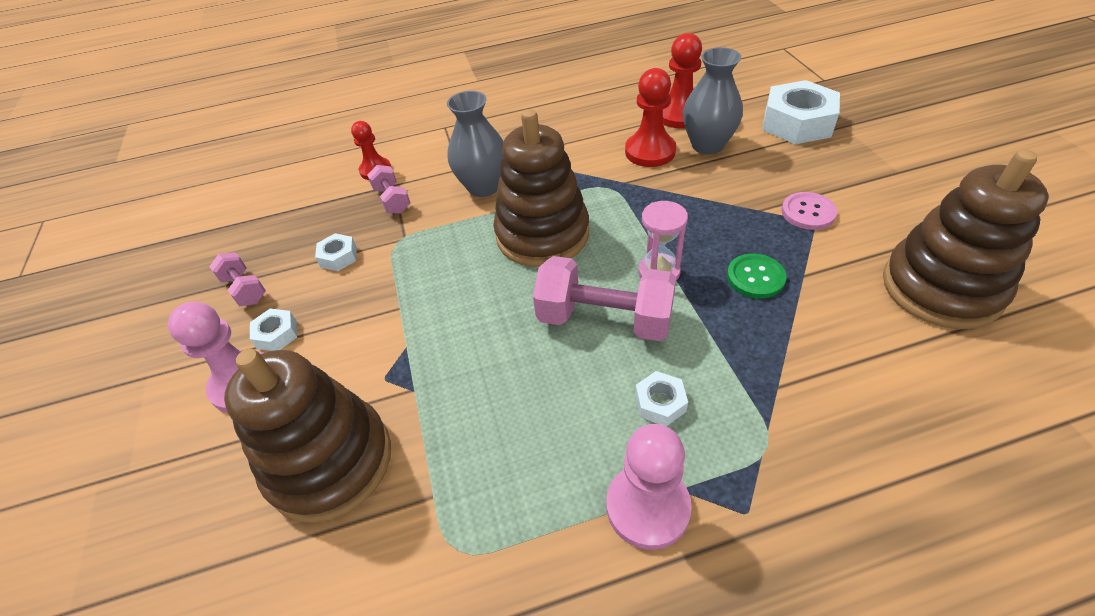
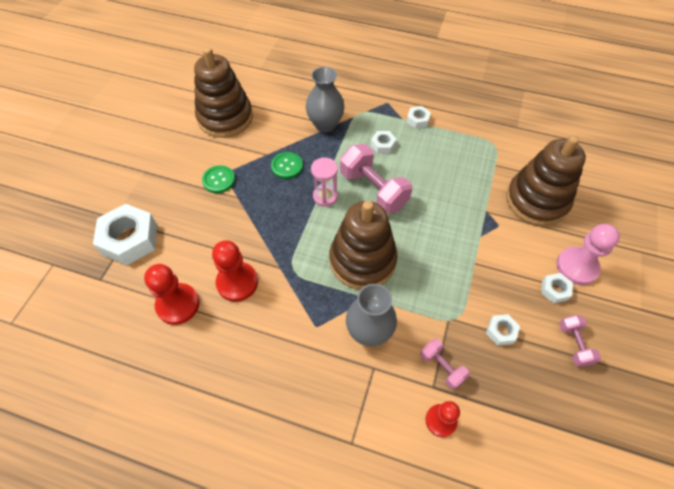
camera: 150 degrees left, 10 degrees up
(392, 200) = (442, 367): pink dumbbell -> pink dumbbell turned 45 degrees counterclockwise
(647, 507) = (418, 120): pink pawn -> white nut
(707, 145) = (200, 261): grey vase -> grey vase (325, 124)
(808, 212) = (219, 180): pink button -> green button

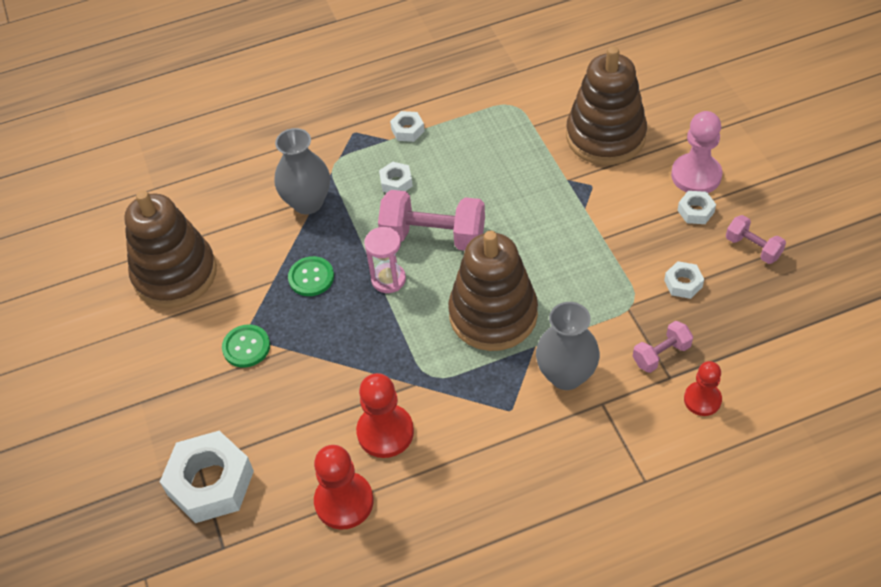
camera: 35 degrees left, 5 degrees down
(442, 367) = (661, 354): pink dumbbell -> pink dumbbell turned 45 degrees counterclockwise

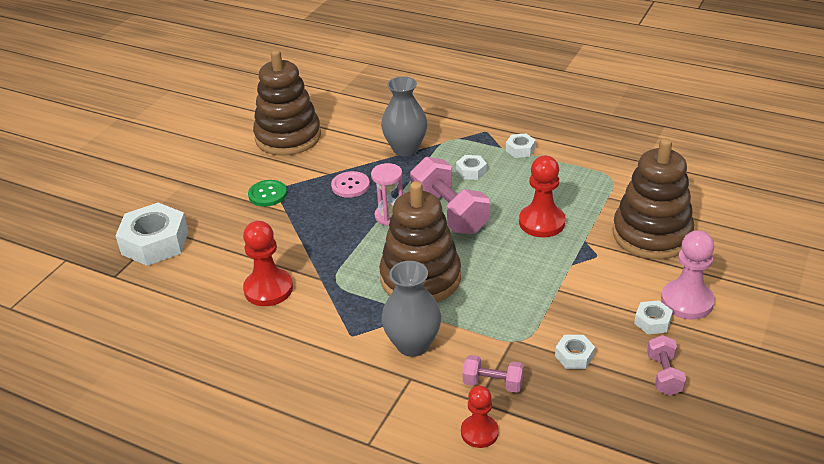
camera: 45 degrees right, 15 degrees down
(311, 277) = (350, 186): green button -> pink button
(344, 501) = (196, 304): red pawn -> red pawn (541, 222)

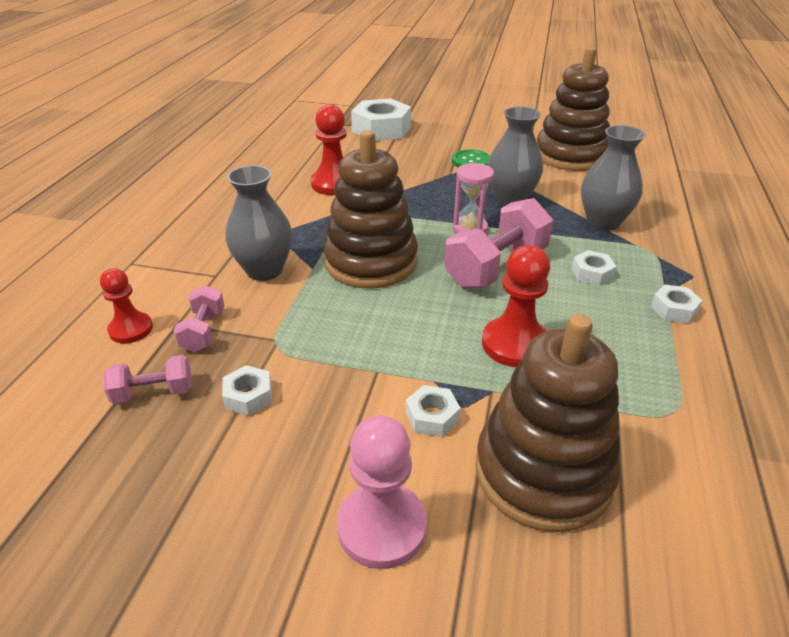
camera: 75 degrees right, 0 degrees up
(350, 186) = (510, 199): pink button -> grey vase
(652, 321) = (325, 480): white nut -> white nut (432, 417)
(664, 375) = (209, 497): pink dumbbell -> pink dumbbell (154, 392)

